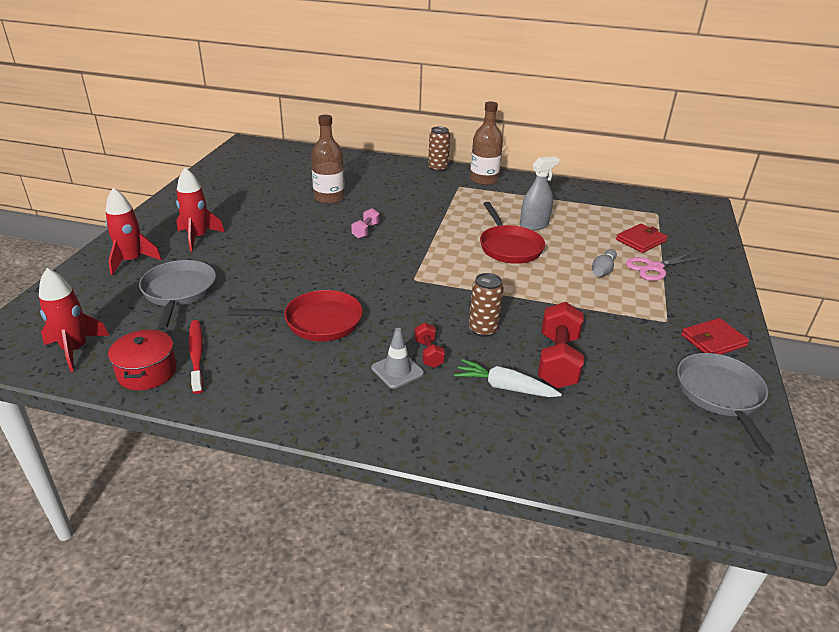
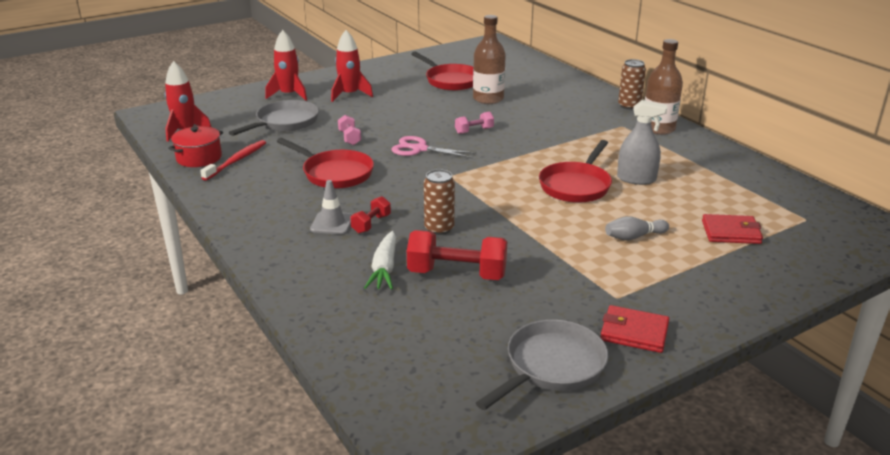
camera: 45 degrees right, 5 degrees down
(270, 191) = (450, 81): none -> red pan
(272, 281) = (349, 138): none -> pink dumbbell
(505, 387) = (384, 268): white carrot -> white carrot turned 150 degrees counterclockwise
(557, 361) = (457, 274): red dumbbell -> red dumbbell turned 45 degrees clockwise
(654, 268) = (696, 257): pink scissors -> pink scissors (419, 149)

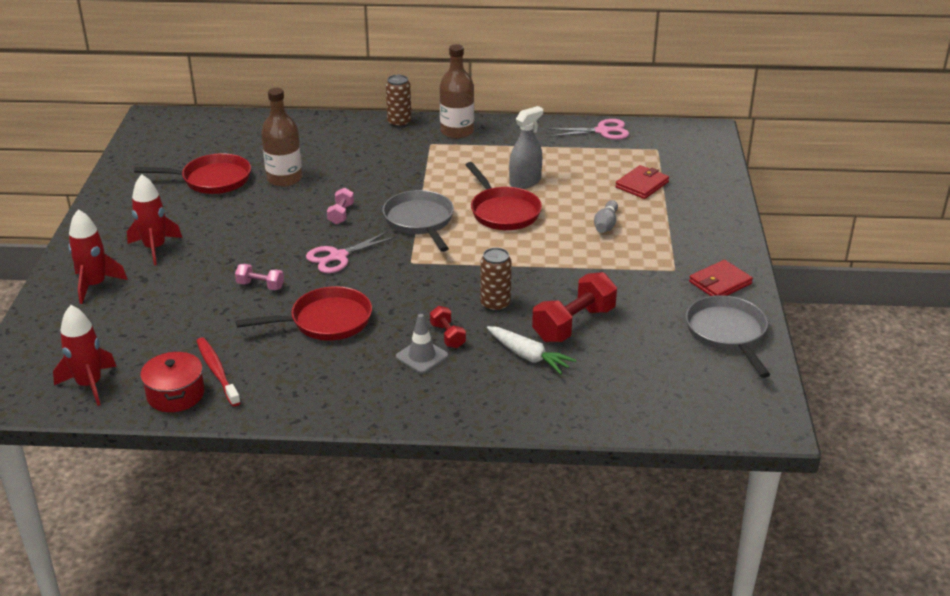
camera: 55 degrees left, 5 degrees up
(284, 123) = (166, 312): grey pan -> grey pan (420, 221)
(782, 184) = (602, 131): none -> pink scissors

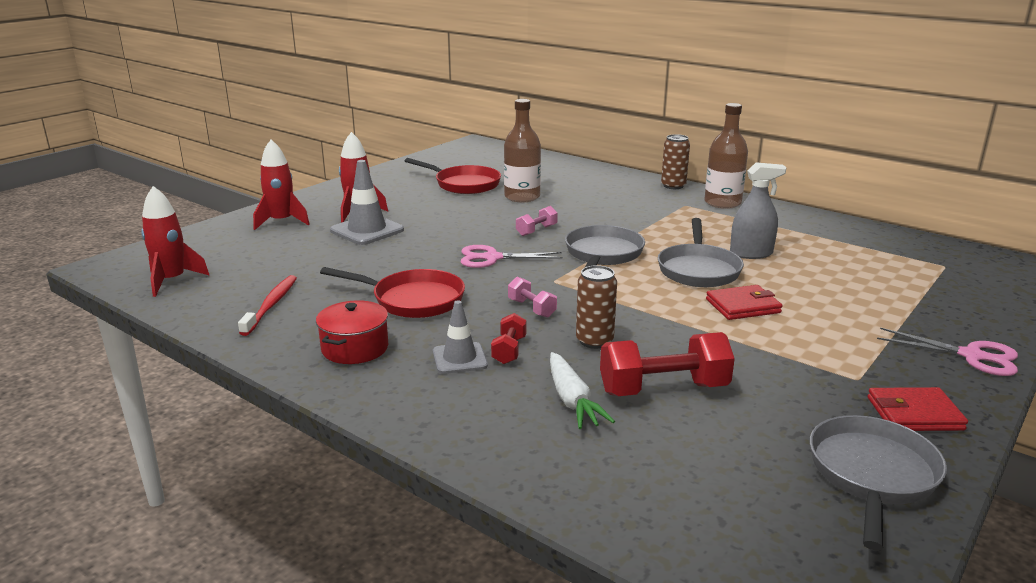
camera: 35 degrees right, 10 degrees down
(175, 394) = (215, 309): red pot -> red pot (355, 348)
(192, 266) = (367, 230): none -> grey traffic cone
(260, 286) = (398, 258): pink dumbbell -> pink dumbbell (531, 308)
(503, 212) = (698, 269): red pan -> grey pan
(602, 131) = (888, 237): pink scissors -> pink scissors (972, 356)
(606, 225) = (808, 311): grey bowling pin -> none
(642, 185) = (893, 290): red wallet -> red wallet (743, 306)

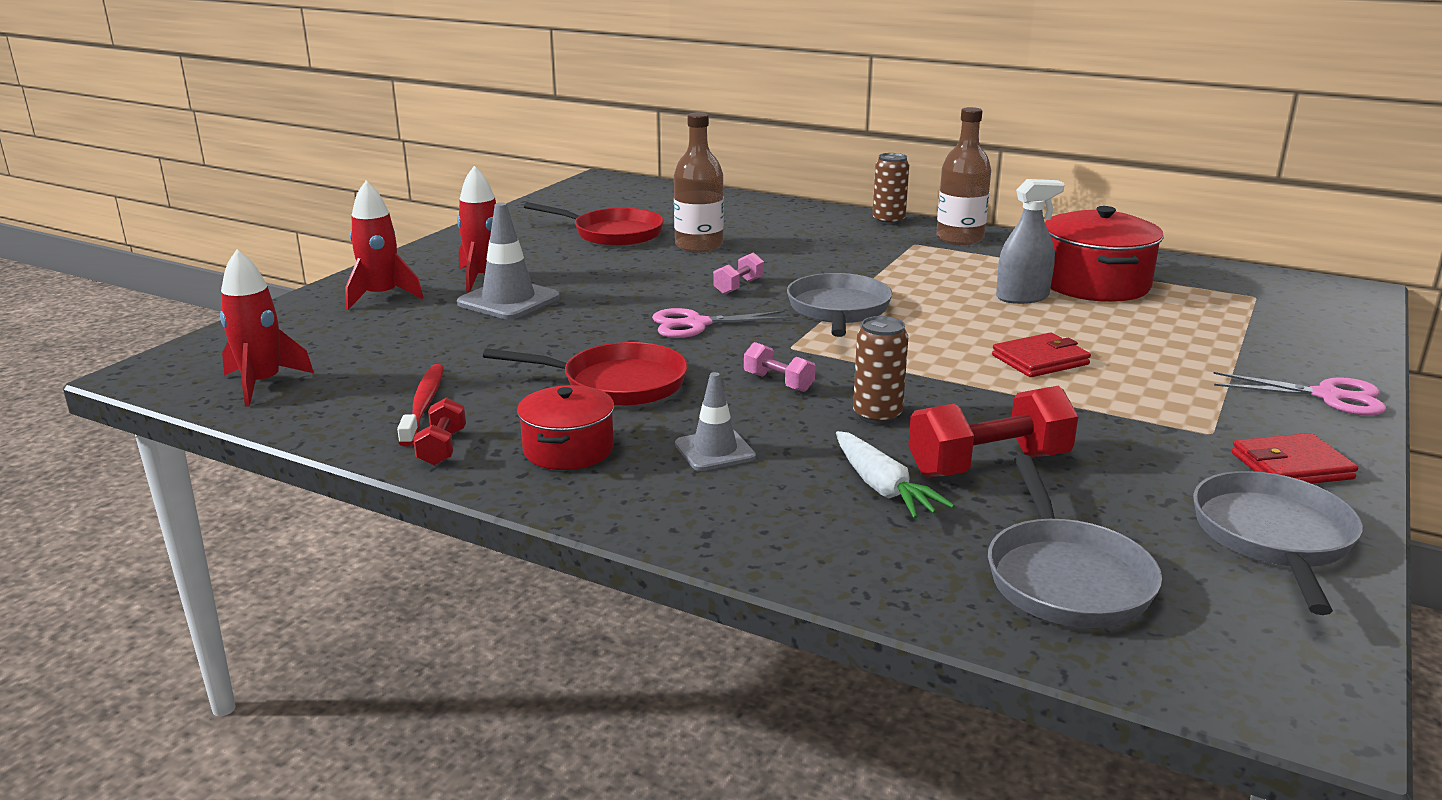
camera: 10 degrees left, 0 degrees up
(509, 350) = (774, 435): red dumbbell -> red dumbbell (442, 448)
(698, 269) = (966, 321): grey pan -> grey pan (1065, 578)
(814, 247) = (1094, 284): none -> red pot

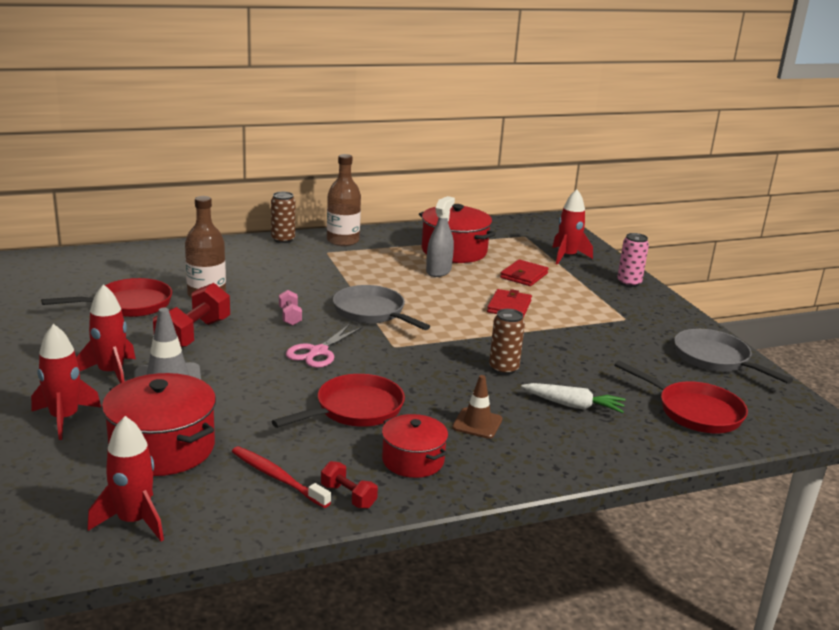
camera: 50 degrees left, 0 degrees up
(396, 344) = (162, 448): none -> red pot
(715, 451) = (477, 423): grey traffic cone -> brown traffic cone
(778, 382) = (429, 370): pink dumbbell -> none
(988, 465) = (586, 373): red dumbbell -> red dumbbell (193, 335)
(1065, 578) = (694, 412): grey pan -> red pan
(1279, 336) = (567, 256): none -> red rocket
(1291, 466) = (670, 323): red wallet -> red wallet (524, 276)
(1328, 396) = (629, 283): pink scissors -> pink can

